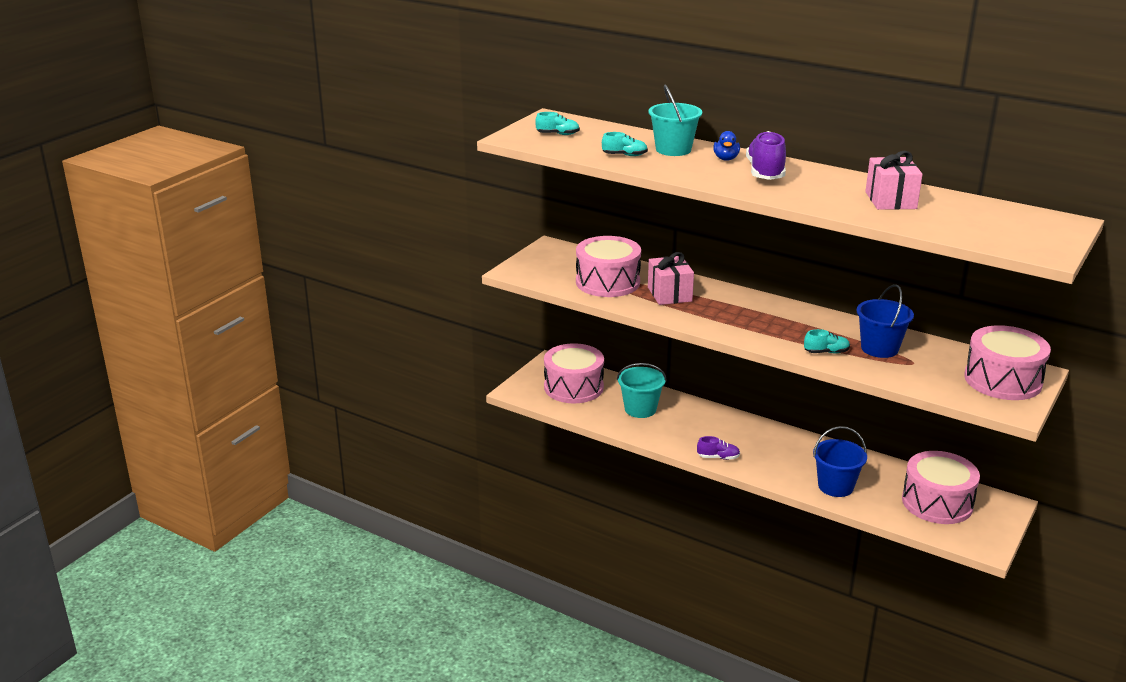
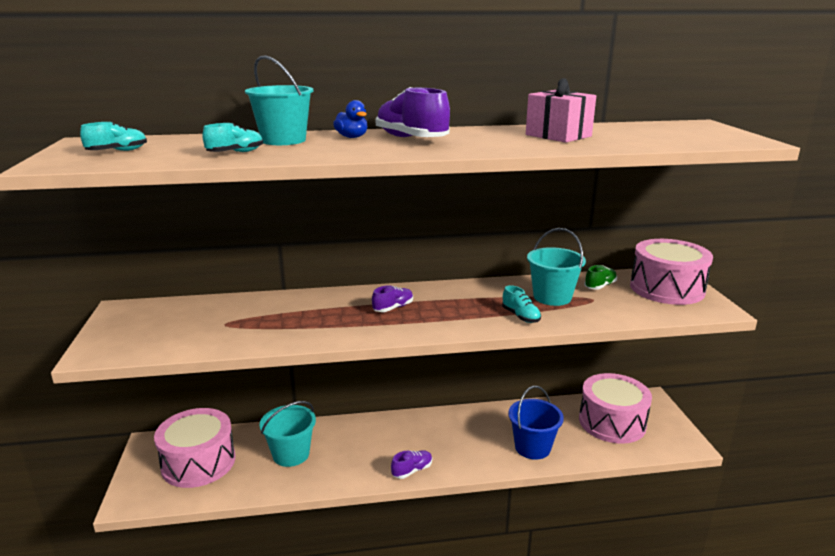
camera: 40 degrees left, 5 degrees down
(607, 282) = (229, 325): pink drum -> none
(669, 294) = (310, 315): pink gift -> none
(736, 310) = (393, 308): none -> purple shoe
(826, 352) = (520, 316): turquoise shoe -> turquoise shoe turned 105 degrees clockwise
(879, 348) = (552, 297): blue bucket -> turquoise bucket
(941, 356) = (600, 286): none -> green shoe

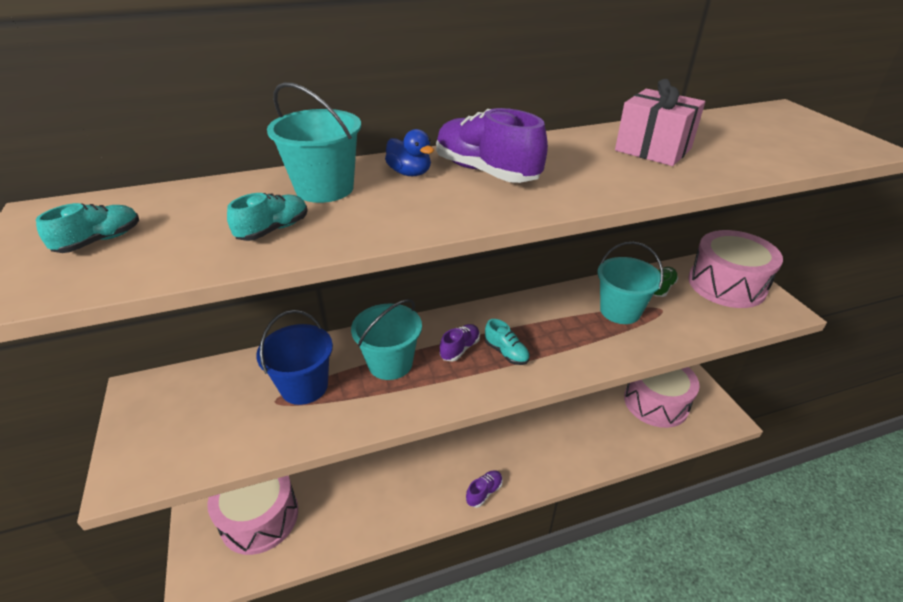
camera: 10 degrees left, 15 degrees up
(291, 454) = (356, 490): turquoise bucket -> turquoise bucket (390, 363)
(520, 316) = (599, 346): turquoise shoe -> turquoise shoe (506, 352)
(532, 447) = (591, 444): blue bucket -> blue bucket (304, 386)

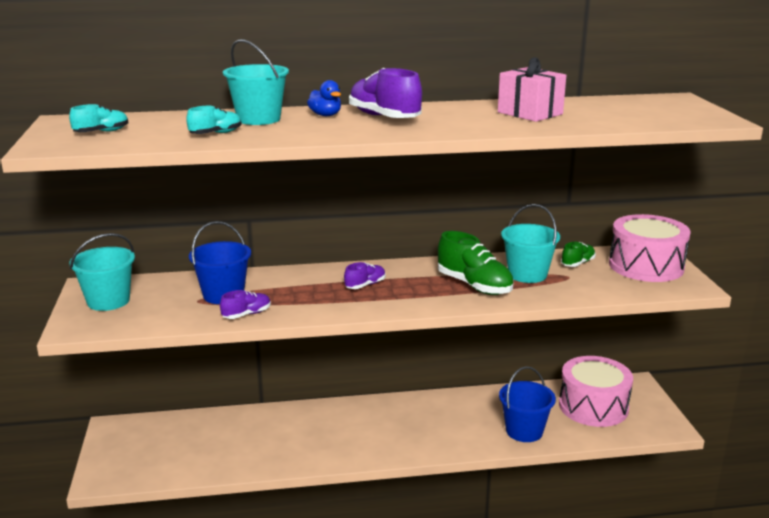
camera: 10 degrees right, 15 degrees down
(259, 517) = (165, 444): pink drum -> none
(390, 363) = (300, 288): turquoise bucket -> turquoise bucket (108, 301)
(484, 492) = (384, 452): purple shoe -> purple shoe (247, 314)
(506, 352) = (406, 290): turquoise shoe -> none
(574, 336) = (474, 286): none -> green shoe
(605, 443) = (524, 431): none -> blue bucket

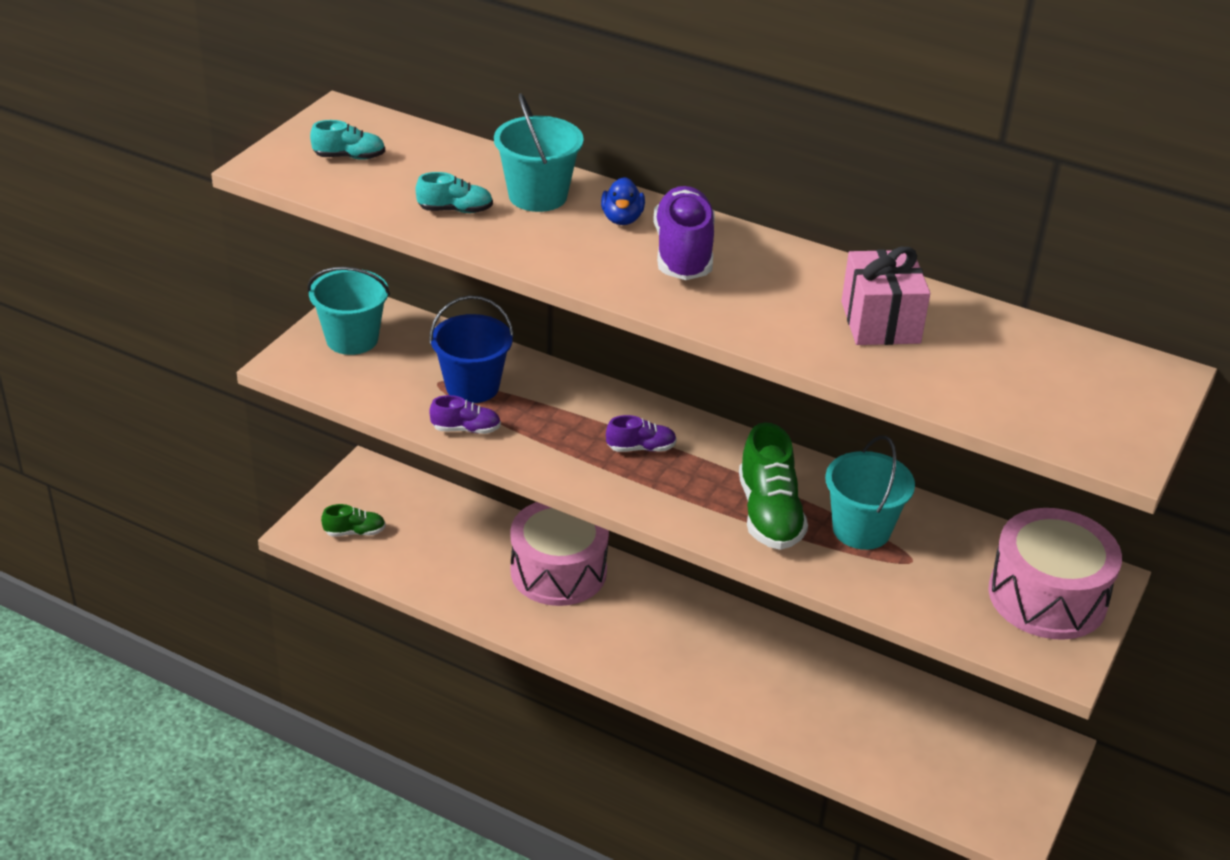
camera: 35 degrees right, 15 degrees up
(524, 431) = (811, 729): blue bucket -> none
(577, 263) = (956, 544): green shoe -> green shoe (355, 532)
(593, 406) = (944, 746): pink drum -> pink drum (558, 571)

